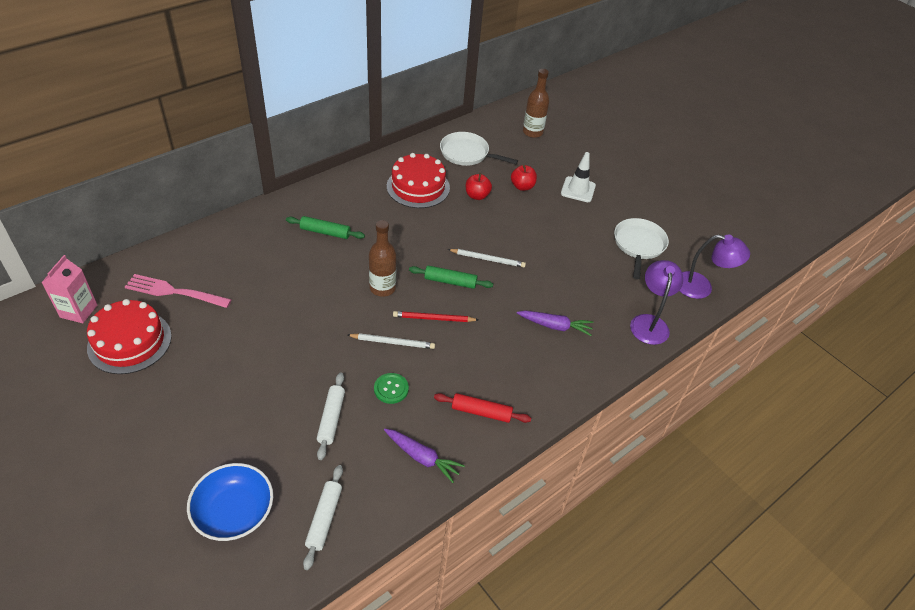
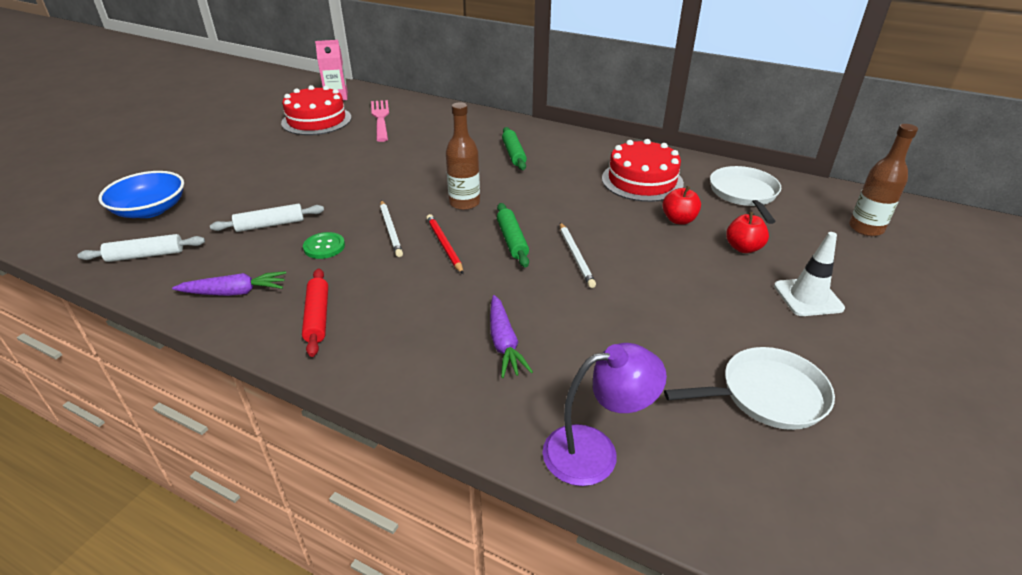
camera: 70 degrees right, 10 degrees down
(422, 457) = (235, 292): purple carrot -> purple carrot turned 105 degrees counterclockwise
(701, 287) = (755, 514): purple lamp -> none

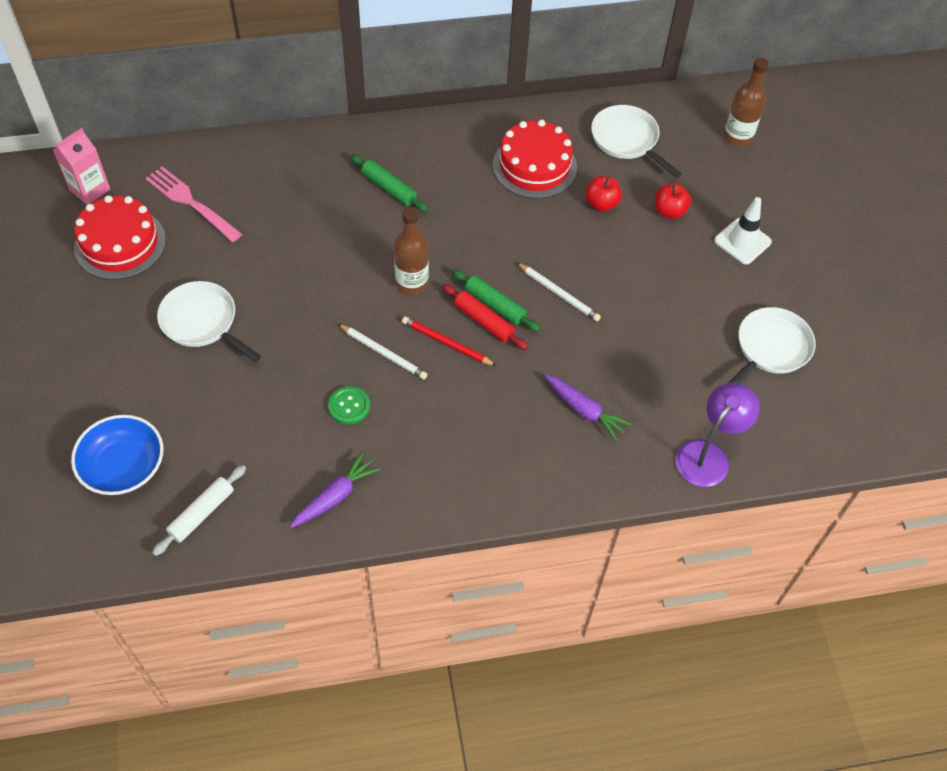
camera: 40 degrees left, 20 degrees up
(270, 225) = (268, 412): white rolling pin -> none
(304, 167) = (202, 322): none -> white pan
(318, 317) = (430, 474): red rolling pin -> red rolling pin (484, 321)

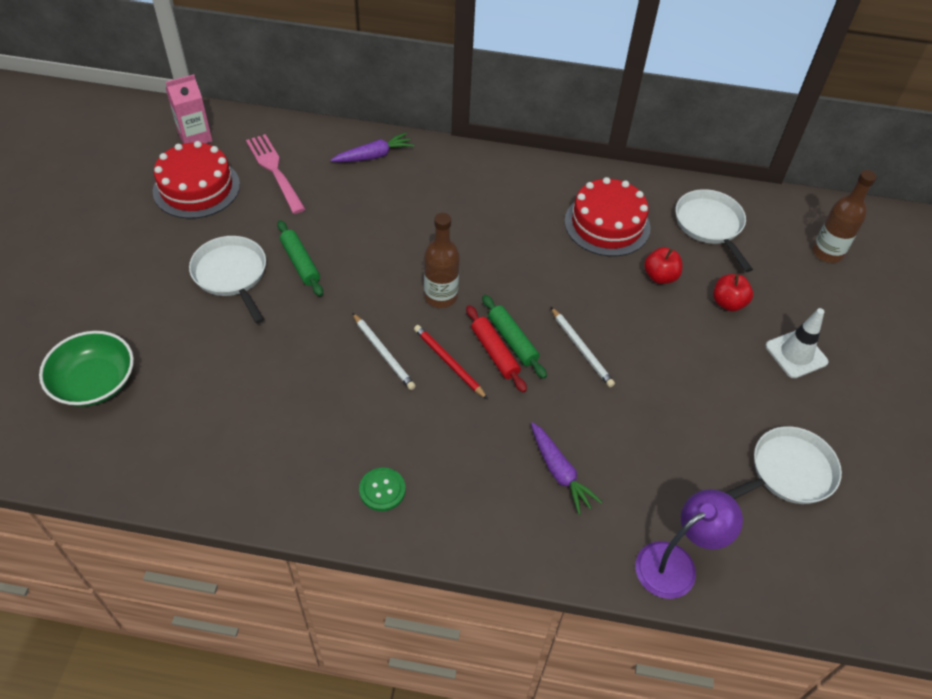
camera: 20 degrees right, 5 degrees down
(123, 466) = (94, 382): blue bowl -> green bowl
(201, 513) = (140, 449): white rolling pin -> none
(335, 496) = (272, 475): purple carrot -> purple carrot (374, 156)
(349, 406) = (327, 393): green button -> green button (382, 490)
(389, 188) = (458, 206): green rolling pin -> green rolling pin (300, 263)

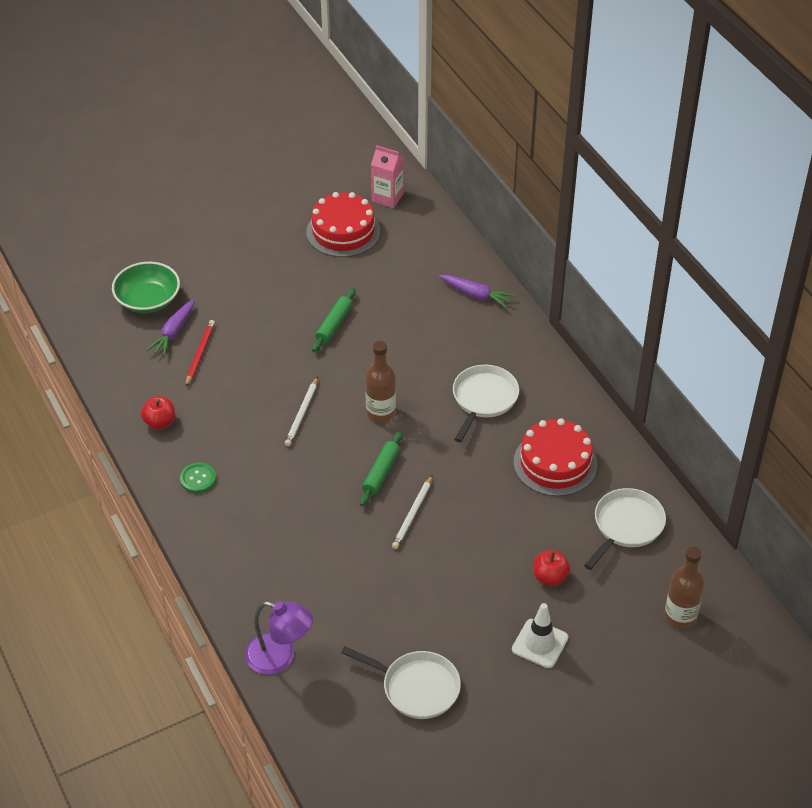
camera: 55 degrees right, 5 degrees down
(231, 275) = (289, 300): white pan -> white pan (483, 399)
(275, 171) = (402, 256): pink fork -> none
(448, 362) = (327, 451): red pencil -> red pencil (200, 354)
(495, 353) = (360, 470): red rolling pin -> none
(560, 472) = (294, 559): purple carrot -> purple carrot (173, 333)
(660, 276) = (533, 523): red apple -> red apple (160, 422)

